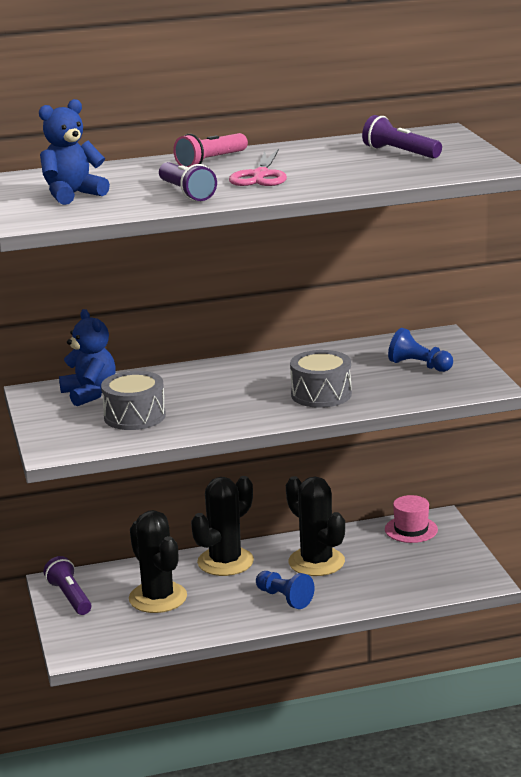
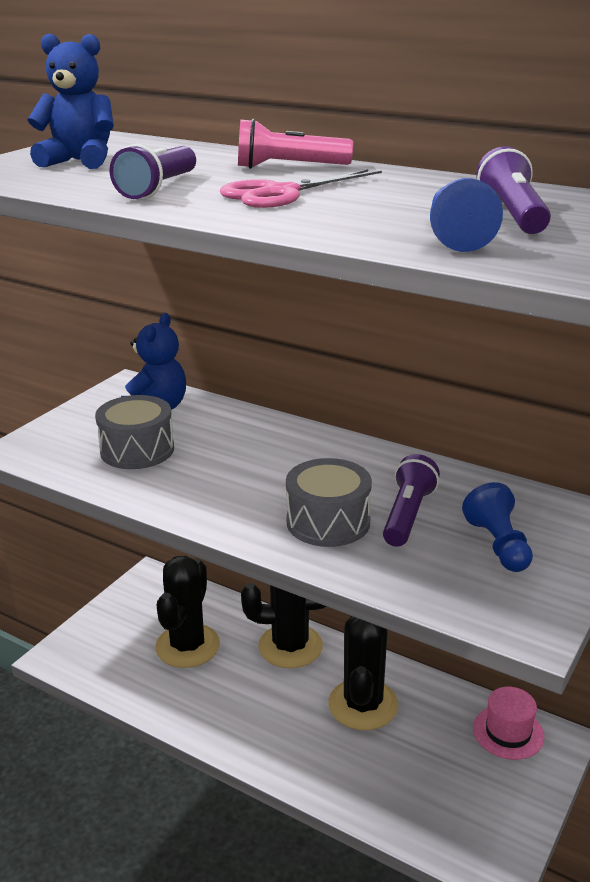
camera: 45 degrees right, 5 degrees up
(70, 597) = (136, 598): purple flashlight -> purple flashlight (408, 515)
(284, 598) = (276, 726): blue pawn -> blue pawn (456, 237)

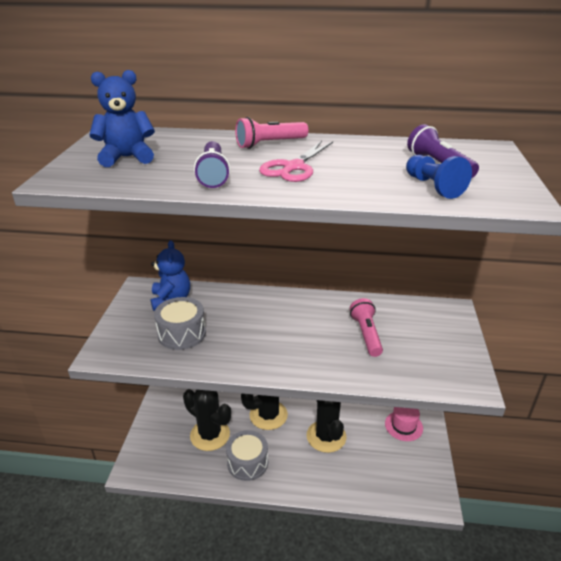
camera: 25 degrees left, 5 degrees up
(187, 646) = (210, 435): black cactus -> black cactus turned 45 degrees counterclockwise
(328, 522) = (329, 351): grey drum -> grey drum (247, 462)
(408, 515) = (366, 334): purple flashlight -> pink flashlight
(498, 545) = (422, 340): blue pawn -> none

